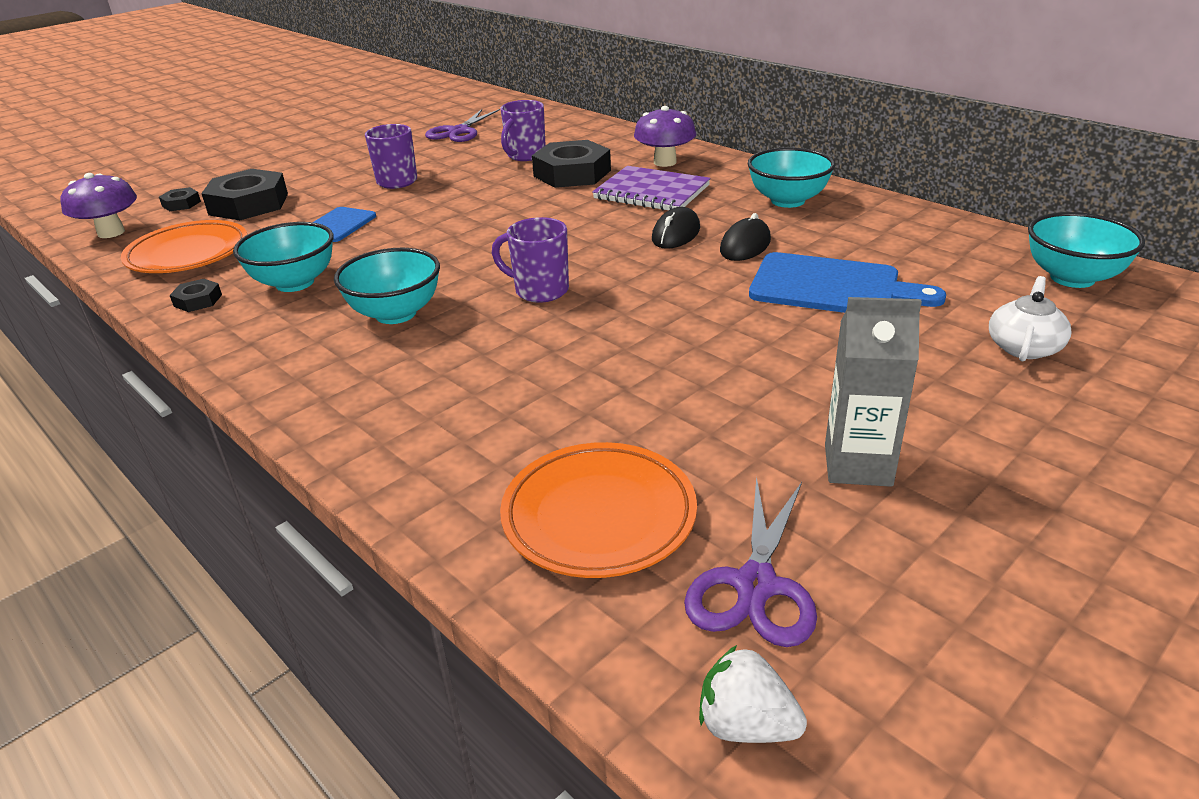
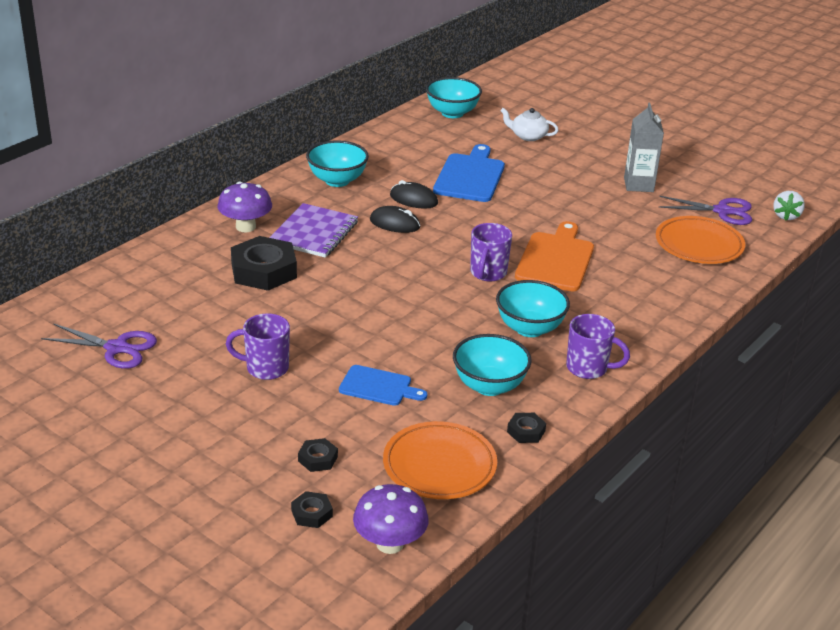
camera: 100 degrees left, 0 degrees up
(249, 204) = (317, 459): black nut -> black nut, size x0.47
(525, 156) = (210, 298): purple mug -> purple mug (588, 368)
(567, 345) = (555, 259): none -> orange cutting board

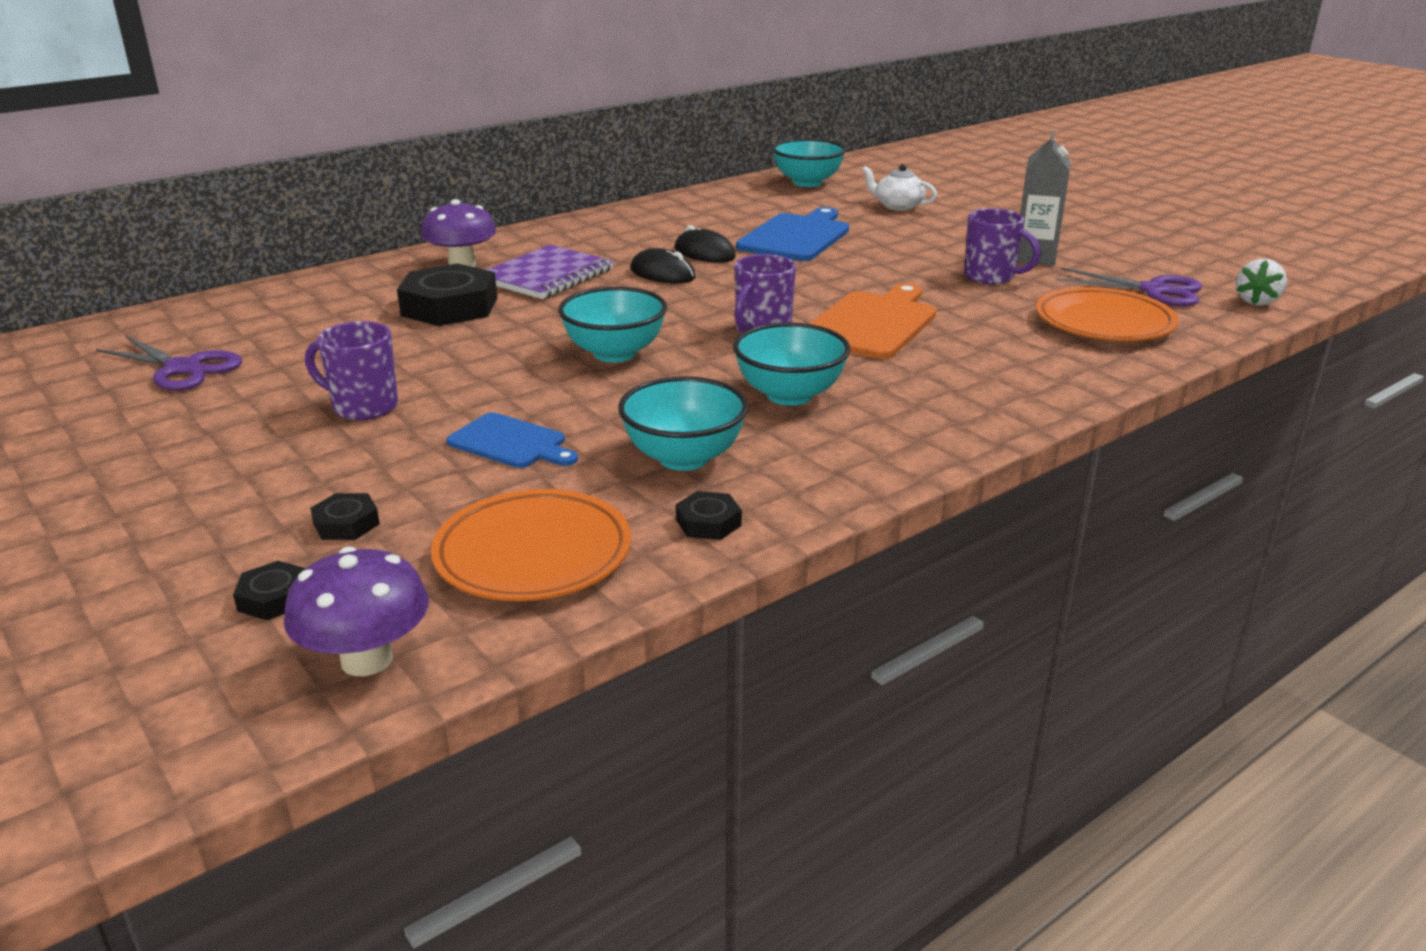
camera: 15 degrees right, 5 degrees down
(337, 180) = (615, 231): turquoise bowl -> turquoise bowl (615, 353)
(588, 368) = (859, 450): purple mug -> purple mug (991, 277)

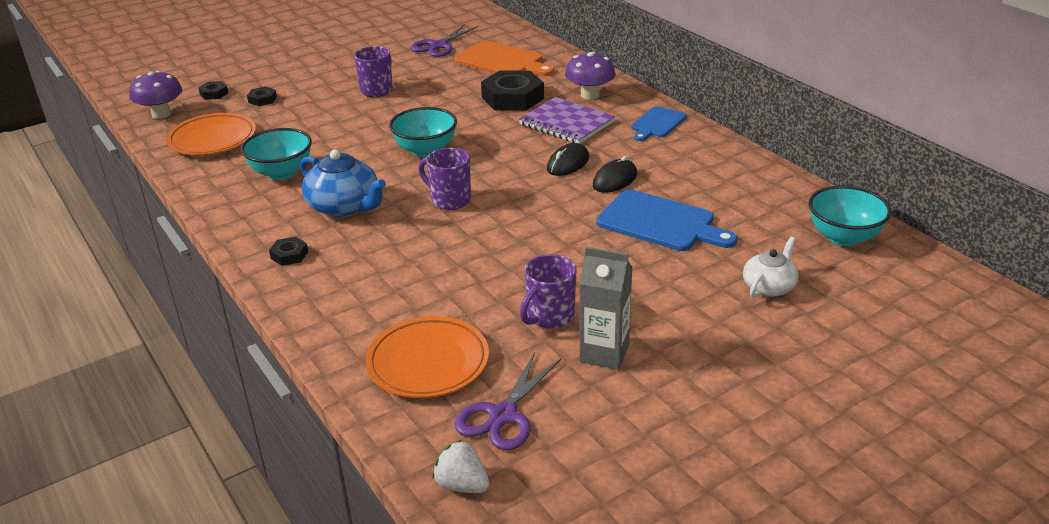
camera: 95 degrees right, 5 degrees up
(511, 443) = (321, 128): blue cutting board -> blue cutting board (657, 123)
(708, 522) = (213, 179): black nut -> black nut (289, 255)
(789, 395) = (344, 206): turquoise bowl -> blue teapot
(872, 323) = (453, 245): orange cutting board -> orange cutting board (502, 61)

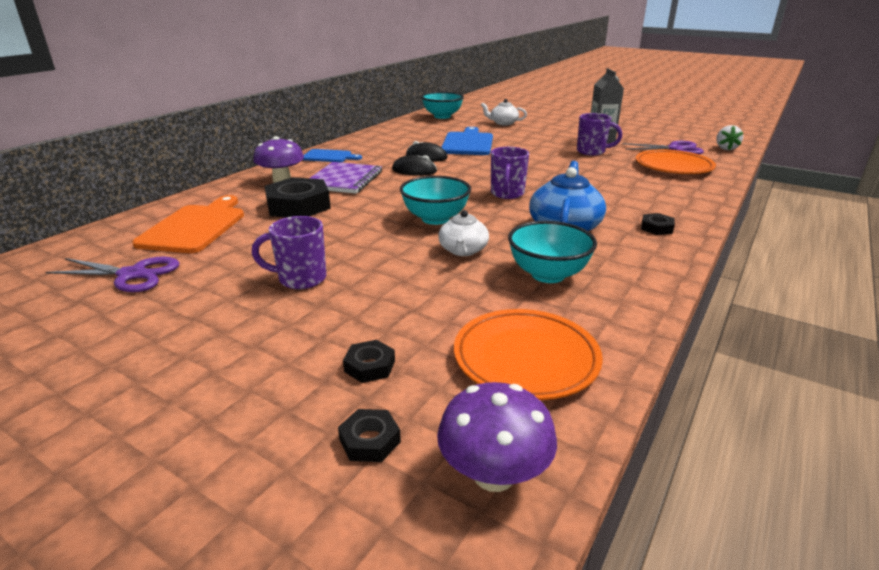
camera: 115 degrees left, 5 degrees down
(355, 150) = (463, 250): none -> white teapot

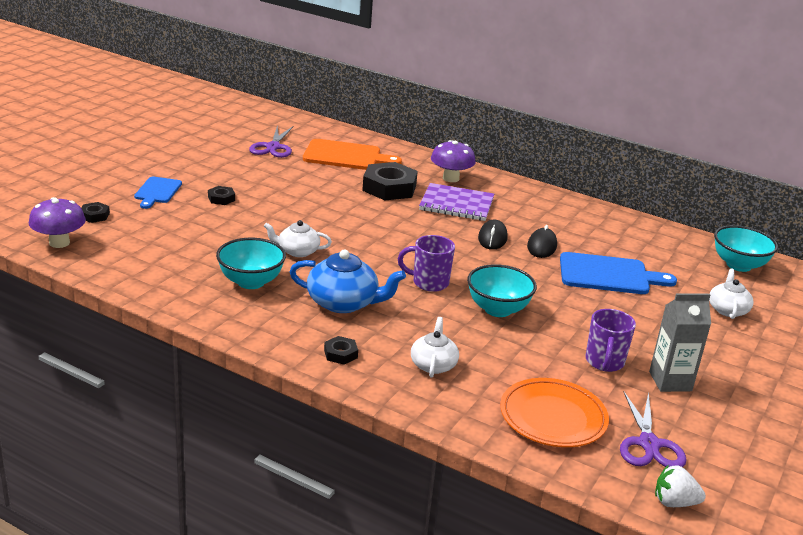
camera: 85 degrees right, 0 degrees up
(300, 279) = (259, 194): purple mug -> none
(329, 156) = (527, 196): blue cutting board -> blue cutting board (157, 191)
(369, 366) = (154, 216): black nut -> black nut (221, 198)
(435, 219) = (362, 243): turquoise bowl -> turquoise bowl (497, 309)
(525, 359) = (144, 260): orange plate -> none
(640, 196) = (433, 365): none -> white teapot

